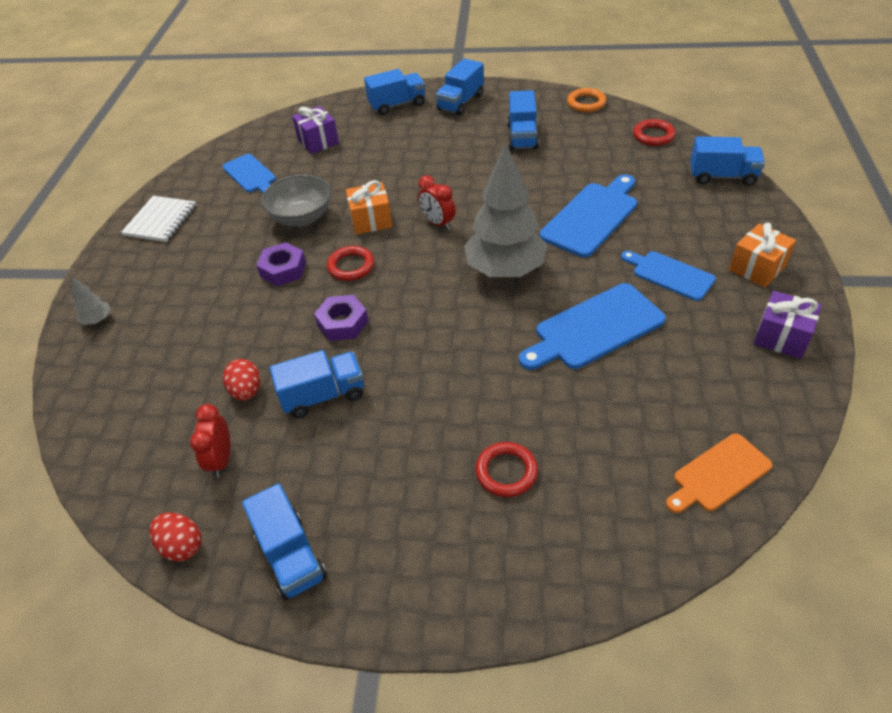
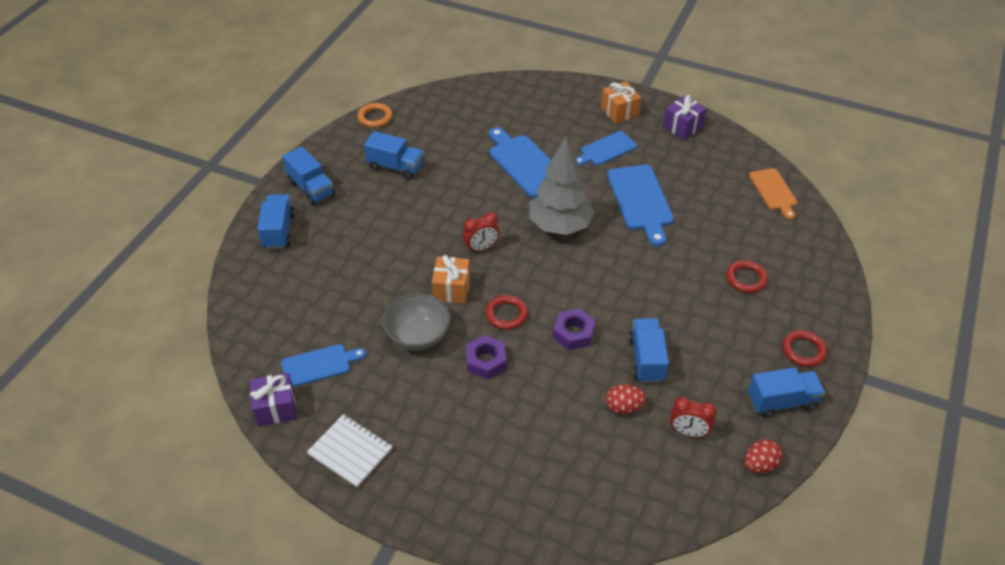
camera: 75 degrees left, 0 degrees up
(98, 320) = (484, 515): grey tree -> none
(318, 141) = (298, 302): purple gift -> purple gift (276, 408)
(653, 136) = (447, 100): red ring -> red ring (803, 350)
(722, 176) = (519, 88): blue truck -> none

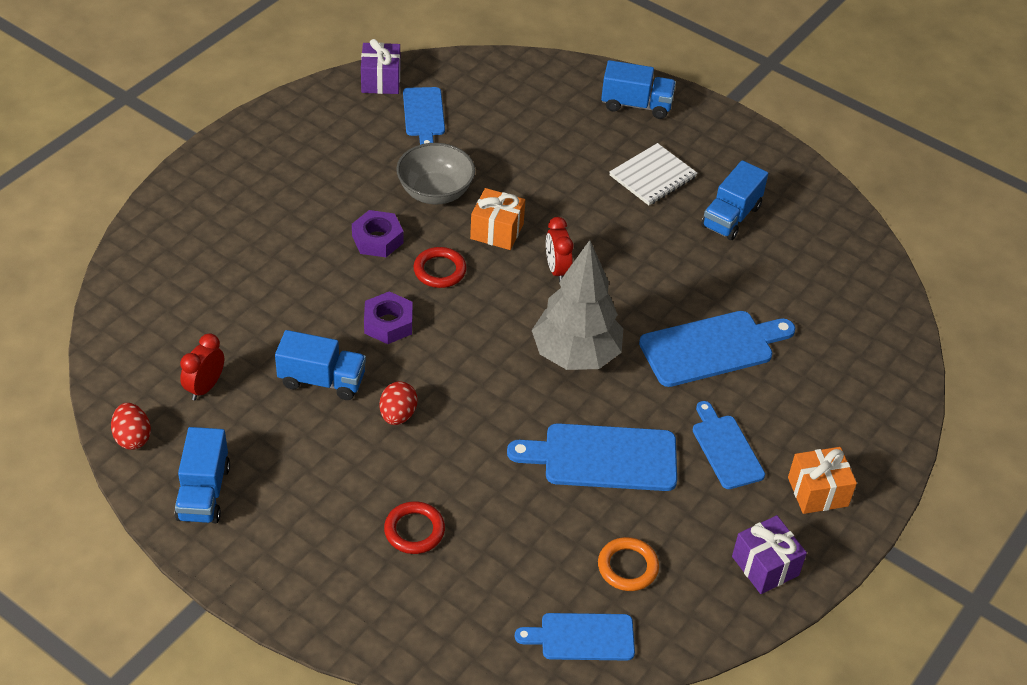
camera: 100 degrees right, 0 degrees up
(311, 188) = (705, 138): blue truck -> none
(350, 451) = (306, 123): white notebook -> white notebook (653, 176)
(375, 117) = (841, 212): orange ring -> orange ring (627, 567)
(623, 407) = (264, 340): red egg -> red egg (398, 415)
(773, 191) = (582, 637): orange cutting board -> blue cutting board
(803, 350) = (269, 548): red ring -> none

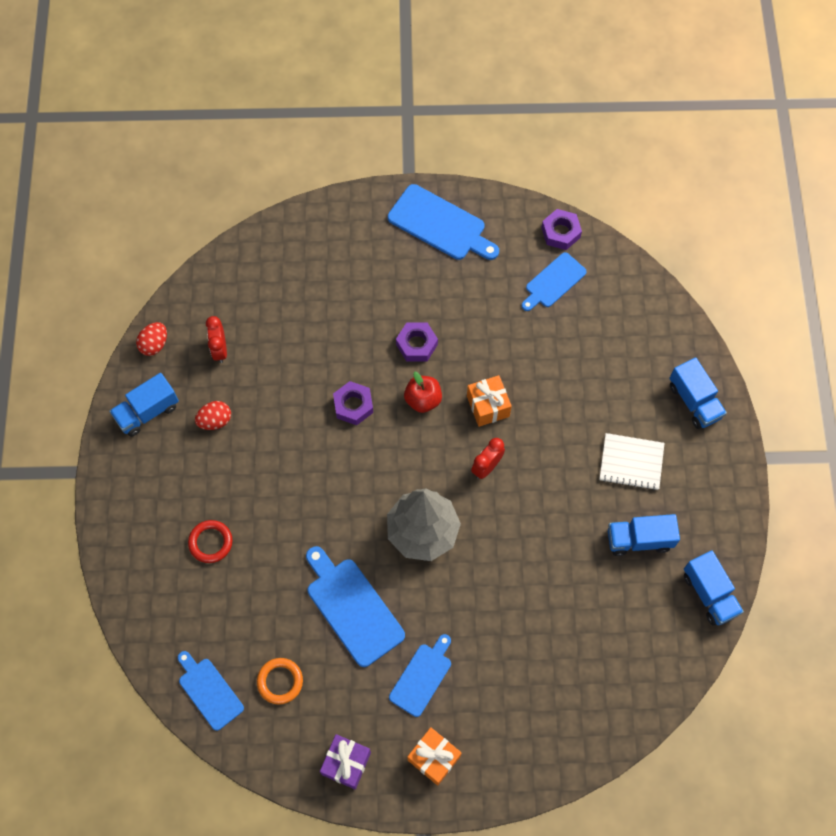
camera: 55 degrees right, 20 degrees up
(205, 387) = (220, 349): red clock -> red clock turned 90 degrees counterclockwise
(322, 380) = (278, 405): blue truck -> blue truck (709, 593)
(381, 81) = (560, 232): purple gift -> purple nut
(398, 415) = (287, 467): red egg -> red egg (215, 421)
(435, 192) = (489, 344): grey bowl -> none
(439, 270) = (423, 400): red ring -> red apple
(712, 348) = (502, 610): blue cutting board -> blue cutting board (440, 225)

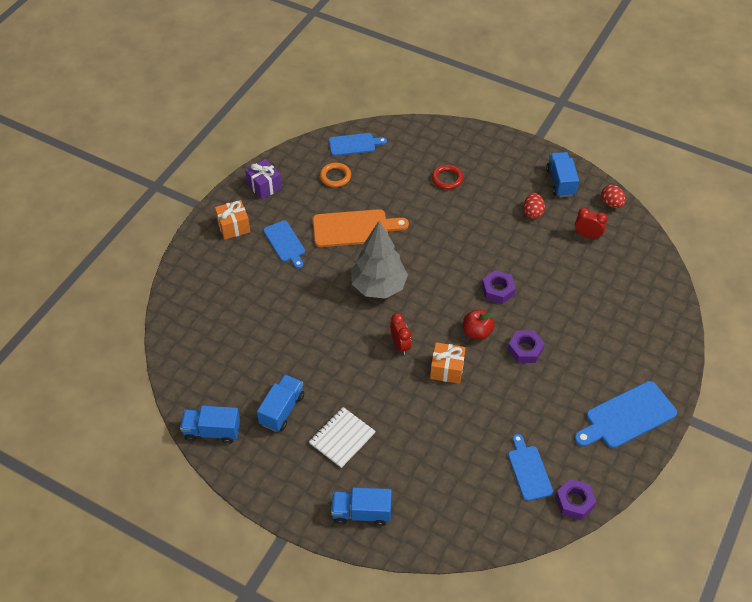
camera: 120 degrees right, 15 degrees down
(352, 608) = (354, 228): blue cutting board -> orange cutting board

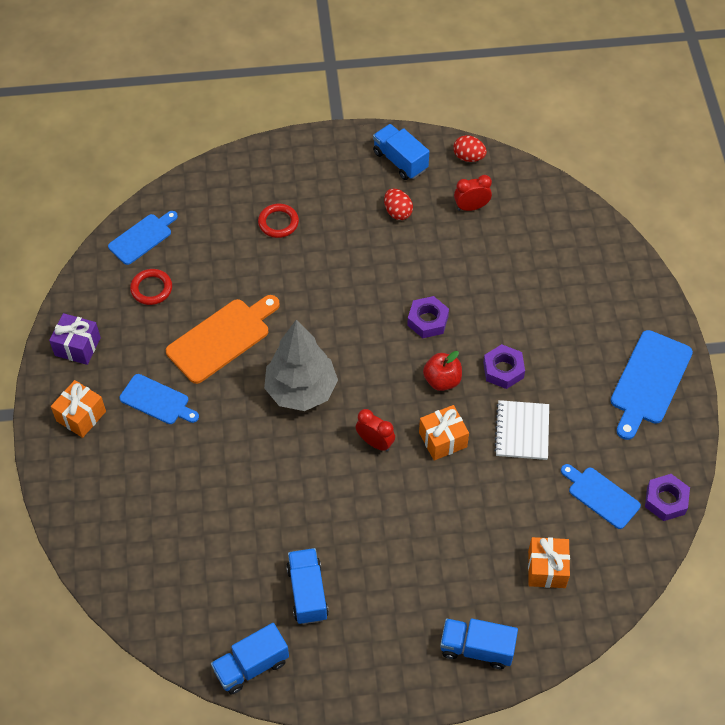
camera: 35 degrees left, 5 degrees up
(335, 177) = (151, 289): orange ring -> red ring
(342, 438) = (395, 582): white notebook -> white notebook (522, 431)
(361, 513) = (476, 648): blue truck -> blue truck turned 45 degrees clockwise
(451, 493) = (546, 569): none -> orange gift

